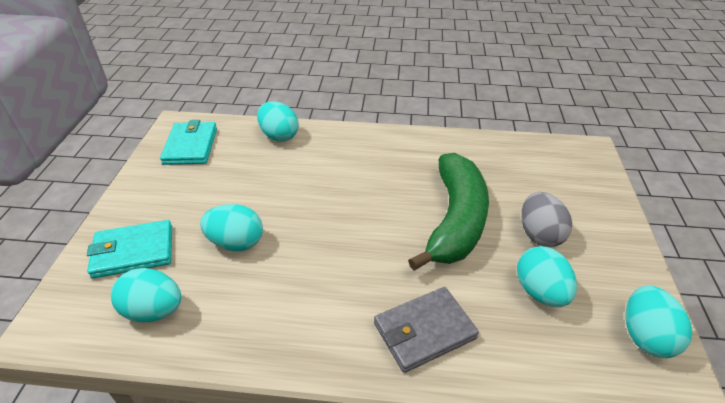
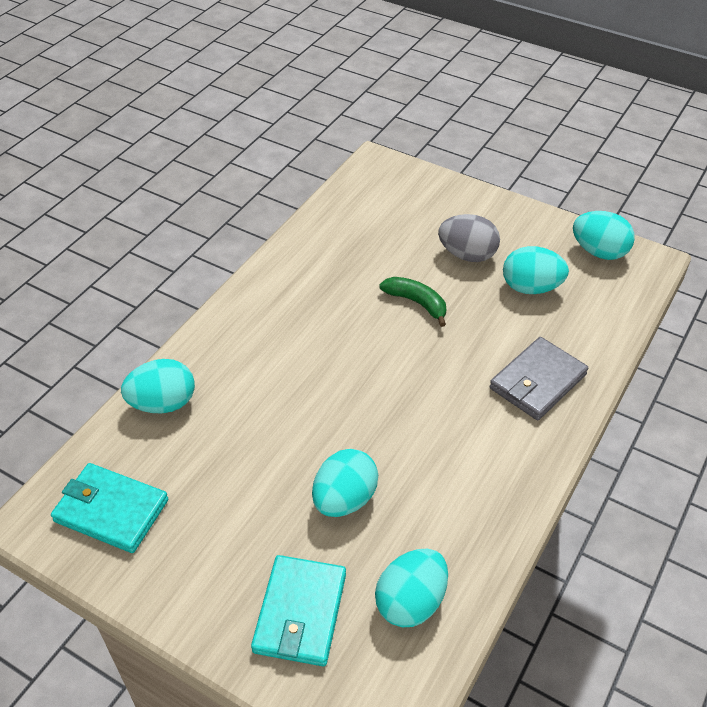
camera: 65 degrees left, 5 degrees up
(424, 331) = (537, 381): grey wallet -> grey wallet turned 45 degrees clockwise
(455, 220) = (417, 303): green banana -> green banana, size x0.46

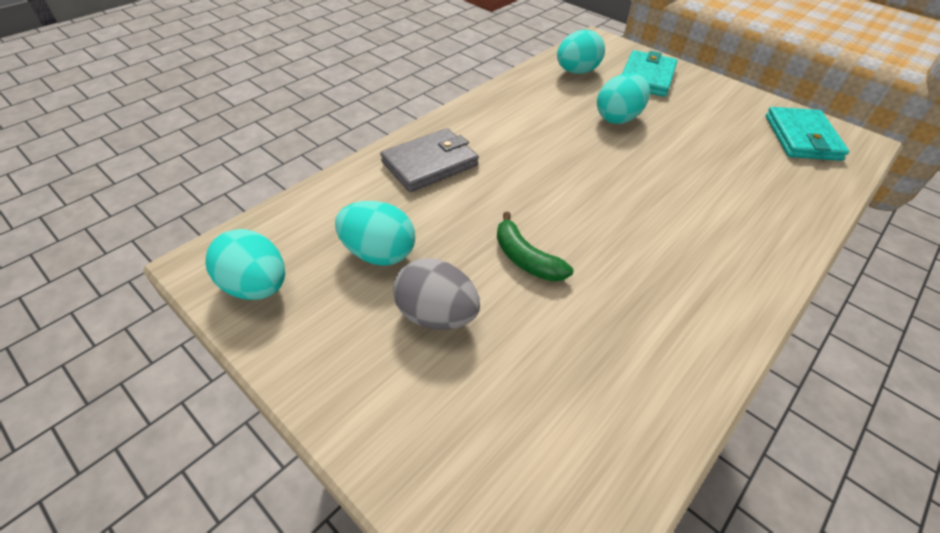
camera: 170 degrees left, 0 degrees up
(111, 510) = (802, 138): turquoise wallet -> turquoise wallet turned 60 degrees clockwise
(163, 403) = (797, 202): turquoise egg -> none

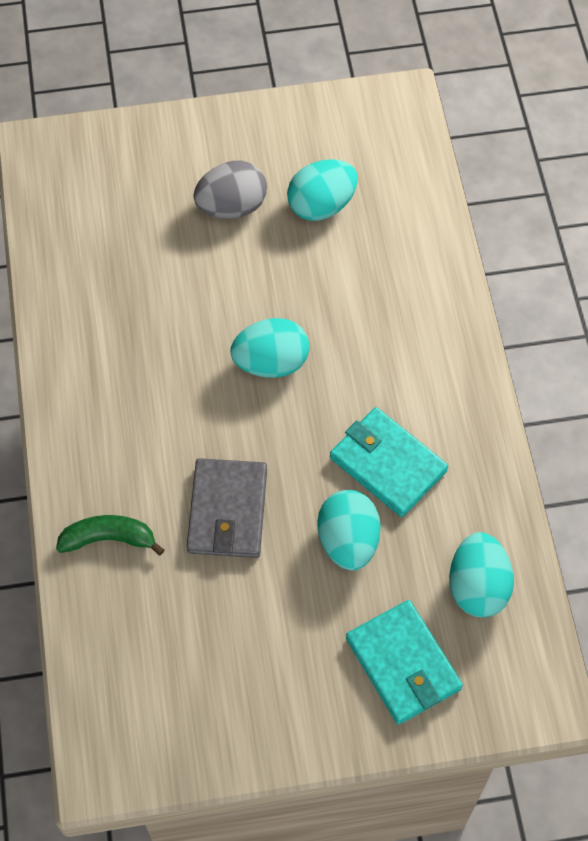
camera: 130 degrees right, 15 degrees up
(256, 286) = (349, 120): turquoise egg -> turquoise egg (271, 362)
(430, 164) = (408, 306): grey wallet -> grey wallet (227, 511)
(525, 259) = (232, 296): green banana -> green banana (109, 539)
(802, 138) = (160, 708): turquoise wallet -> turquoise wallet (388, 464)

